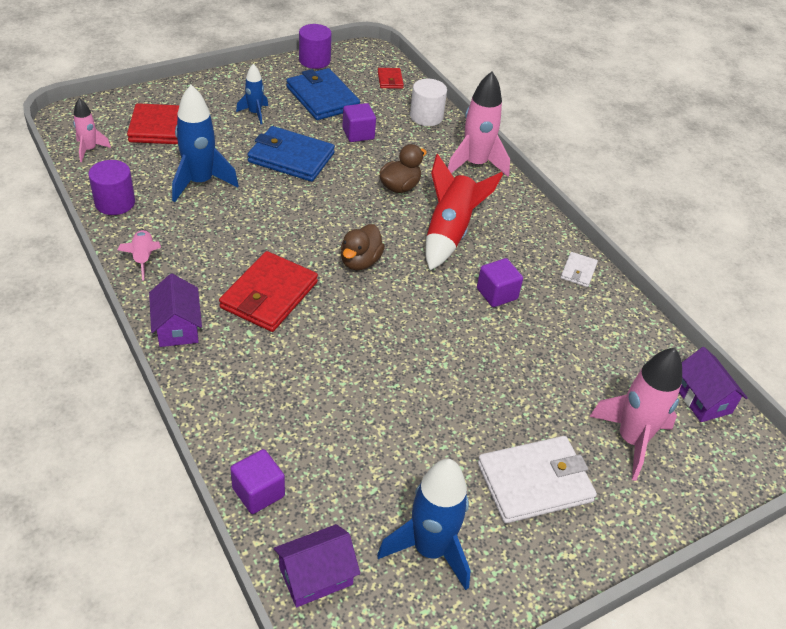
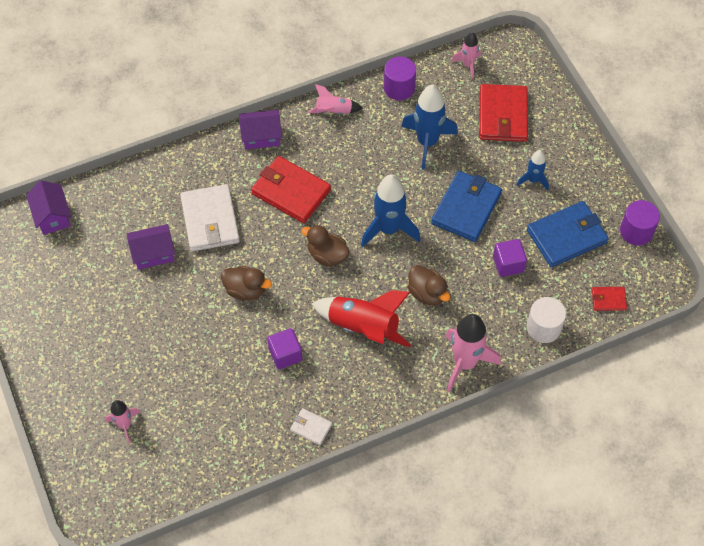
camera: 100 degrees right, 15 degrees up
(258, 492) = (115, 186): purple cube -> none
(417, 332) = (245, 290): none -> brown duck
(430, 549) = (58, 278): blue rocket -> blue rocket (388, 229)
(535, 482) = (98, 350): white wallet -> white wallet (210, 220)
(631, 440) = (125, 425): pink rocket -> pink rocket, size x0.55
(702, 399) = (158, 491): purple house -> purple house (153, 253)

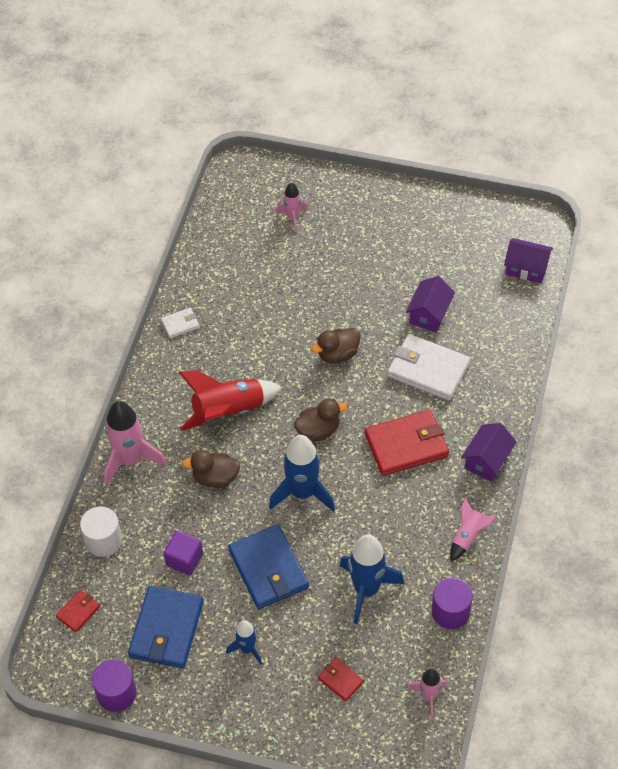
camera: 130 degrees right, 5 degrees down
(285, 354) = (255, 345): purple cube -> none
(503, 116) = (340, 680): red wallet -> red wallet, size x0.48

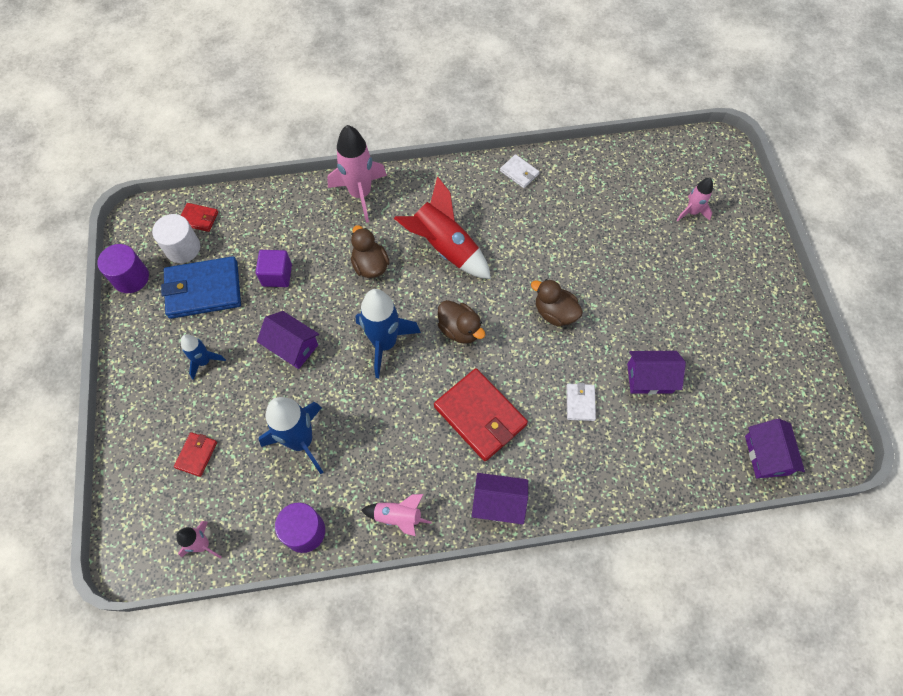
camera: 65 degrees right, 10 degrees up
(103, 540) = (273, 207): white cylinder -> white cylinder (183, 248)
(268, 569) = (292, 346): blue wallet -> purple house
(428, 370) = (580, 403): white wallet -> white wallet, size x0.48

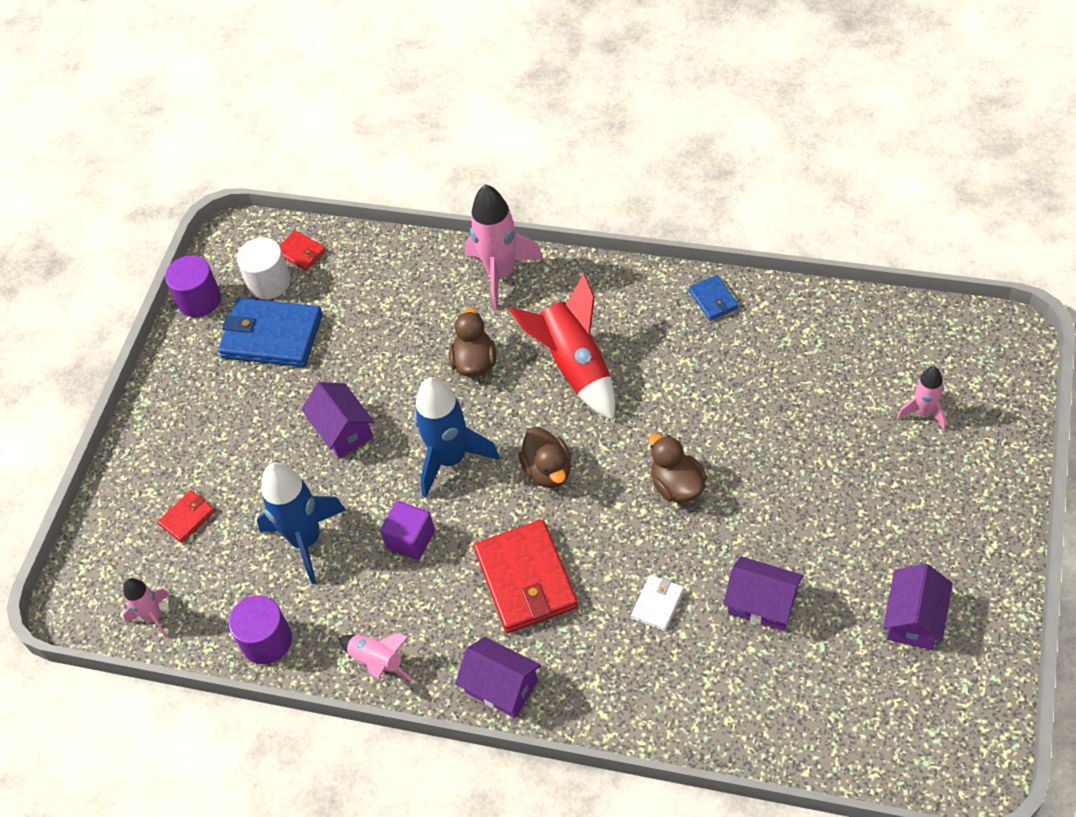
camera: 30 degrees right, 10 degrees down
(204, 361) = (239, 417): blue rocket -> none
(277, 275) = (361, 343): purple cube -> purple cube (411, 539)
(519, 172) = (713, 300): white wallet -> blue wallet
(766, 455) = (872, 747): purple house -> purple house (914, 618)

